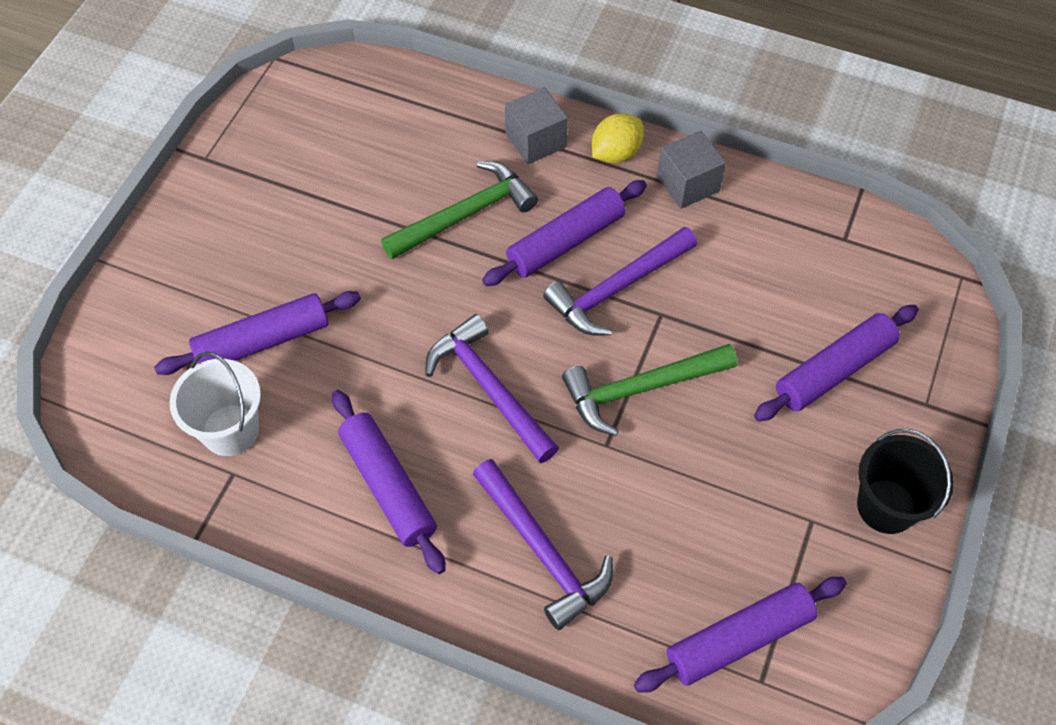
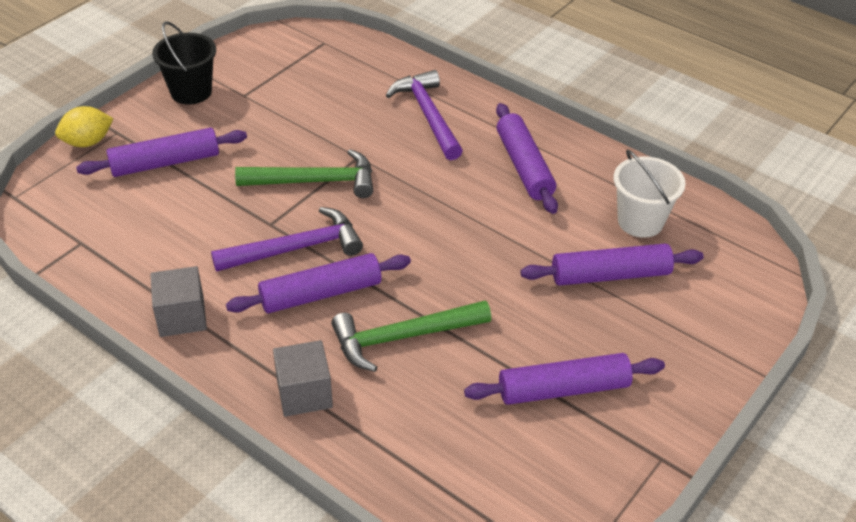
camera: 165 degrees left, 15 degrees down
(489, 388) = (430, 205): purple hammer -> none
(615, 153) = (231, 361): yellow lemon -> yellow lemon (88, 142)
(739, 639) = (326, 58): purple rolling pin -> purple rolling pin (563, 389)

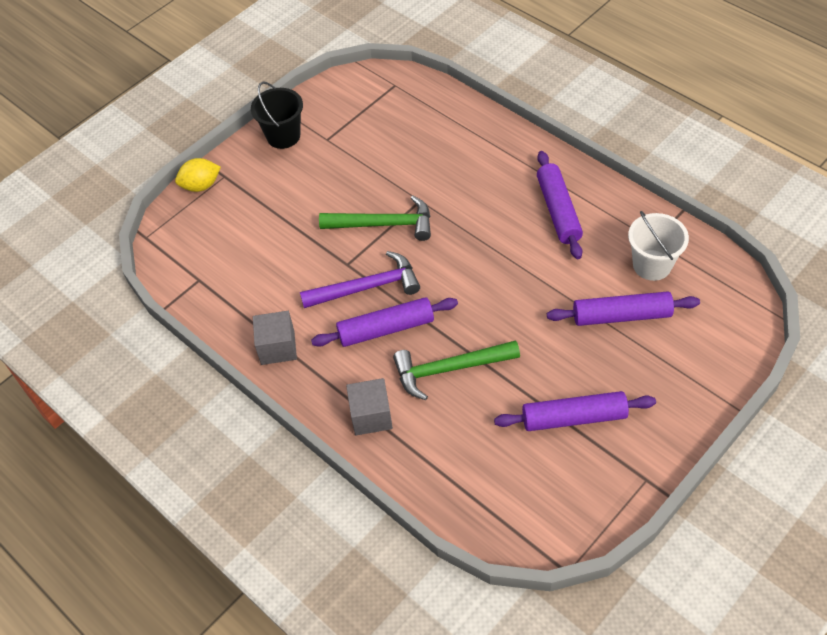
camera: 10 degrees right, 10 degrees up
(165, 162) = (263, 205): purple rolling pin -> none
(428, 115) = (480, 159): purple hammer -> none

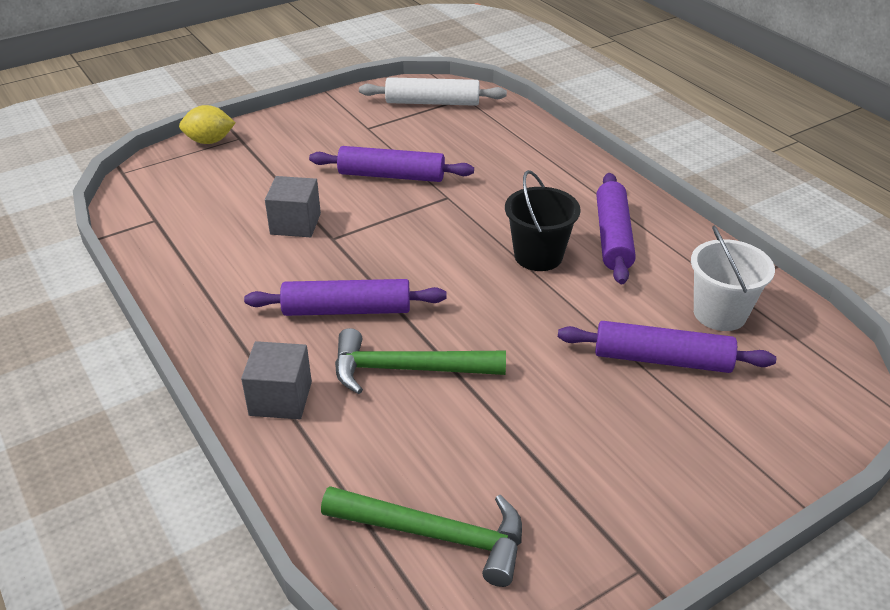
camera: 10 degrees right, 15 degrees down
(277, 347) = (205, 301): grey cube -> grey cube (295, 224)
(283, 136) = (322, 117): black bucket -> black bucket (538, 256)
(367, 287) = (345, 264): purple hammer -> none
(369, 97) = (432, 102): none -> white rolling pin
(384, 224) = (395, 210): green hammer -> green hammer (436, 535)
(574, 417) = (556, 463): purple rolling pin -> purple rolling pin (391, 175)

